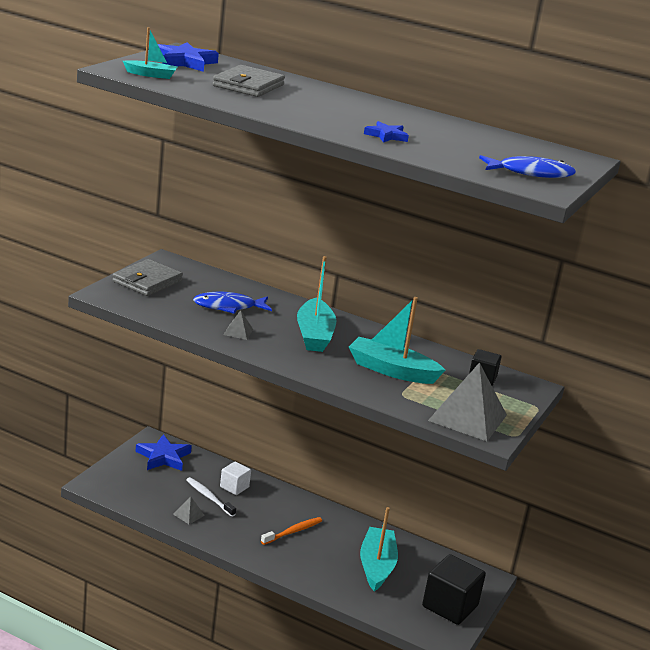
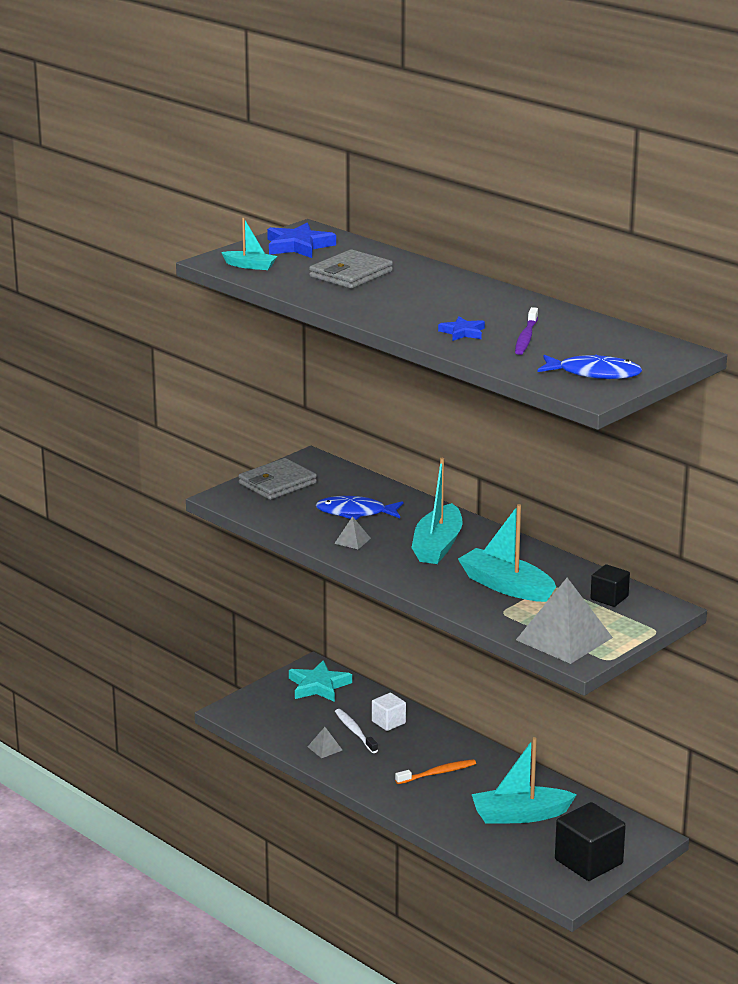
camera: 20 degrees right, 0 degrees up
(163, 457) = (318, 686): blue star -> turquoise star
(376, 566) = (520, 815): turquoise boat -> turquoise boat turned 120 degrees counterclockwise
(445, 142) = (526, 338): none -> purple toothbrush

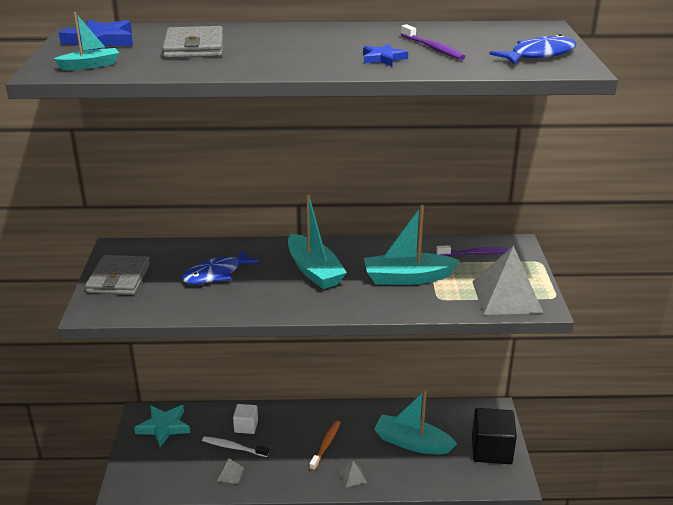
camera: 45 degrees left, 5 degrees up
(352, 541) = (250, 297): grey pyramid -> grey pyramid (353, 477)
(520, 815) = (412, 443): turquoise boat -> turquoise boat turned 75 degrees clockwise
(609, 598) = (476, 253): black cube -> purple toothbrush

